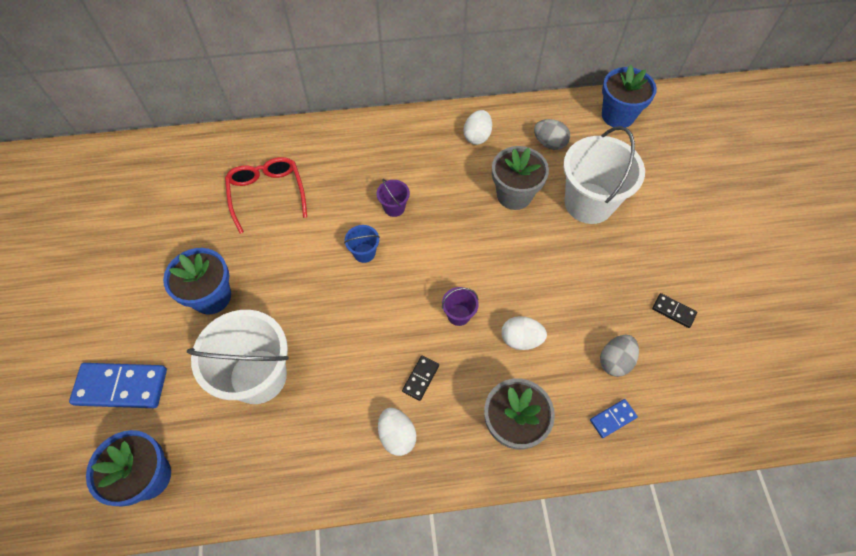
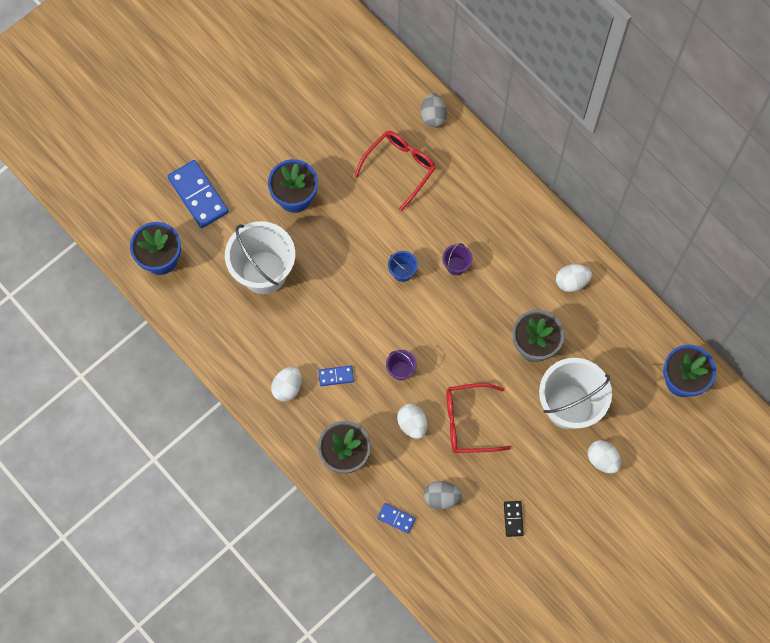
camera: 55 degrees right, 10 degrees up
(421, 378) = (336, 376): black domino -> blue domino
(549, 143) = (608, 342): grey egg -> grey egg (433, 116)
(551, 289) = (468, 422): none -> red glasses
(655, 208) = (602, 460): none -> white egg

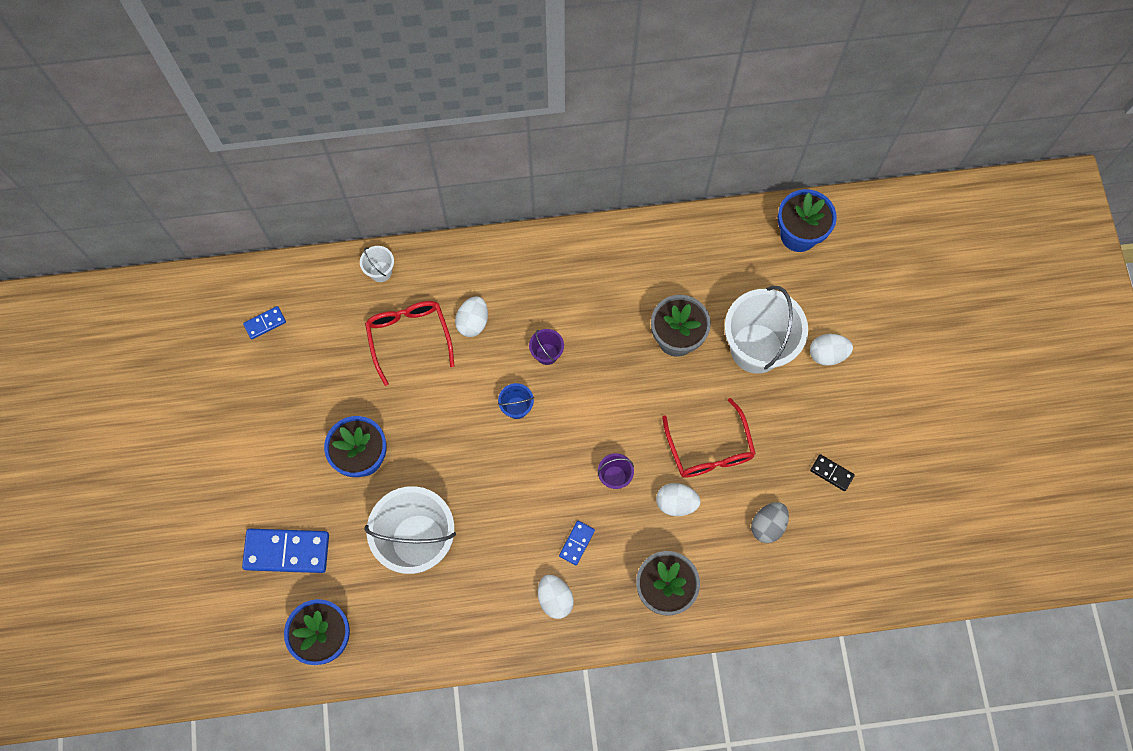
camera: 55 degrees left, 0 degrees up
(396, 518) = (760, 582): blue domino -> blue domino (265, 323)
(433, 116) = (380, 271): grey egg -> white bucket
(468, 422) = (709, 449): red glasses -> red glasses turned 45 degrees counterclockwise
(571, 282) = (638, 263): white egg -> white egg (473, 322)

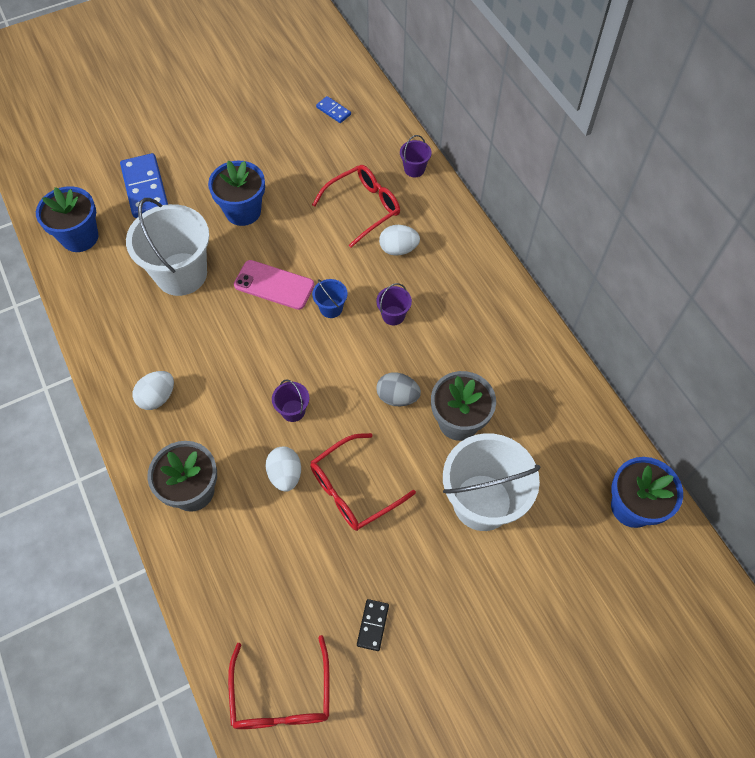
camera: 70 degrees right, 10 degrees down
(380, 271) = (414, 169): white bucket -> purple bucket
(468, 453) = (274, 285): none -> pink phone
(577, 543) = (216, 399): blue domino -> none
(767, 525) = (291, 573): grey egg -> grey egg (397, 397)
(827, 354) = (508, 579): white egg -> none
(866, 563) = (281, 696): none -> red glasses

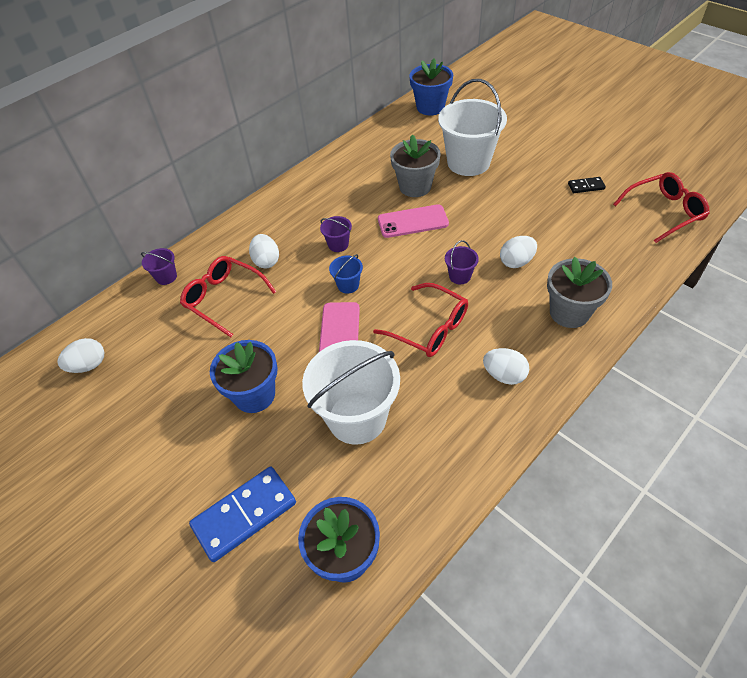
camera: 105 degrees left, 10 degrees down
(333, 111) = (89, 365): blue domino -> white egg
(353, 489) = (501, 222): red glasses -> red glasses (429, 328)
(397, 397) = (412, 221): grey egg -> pink phone

